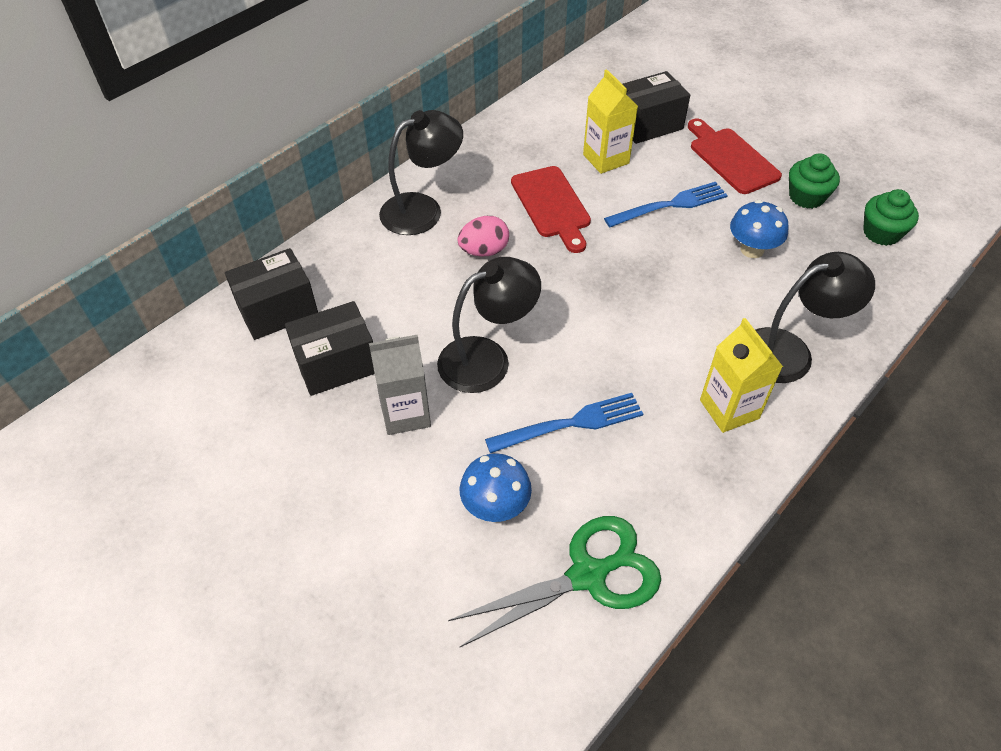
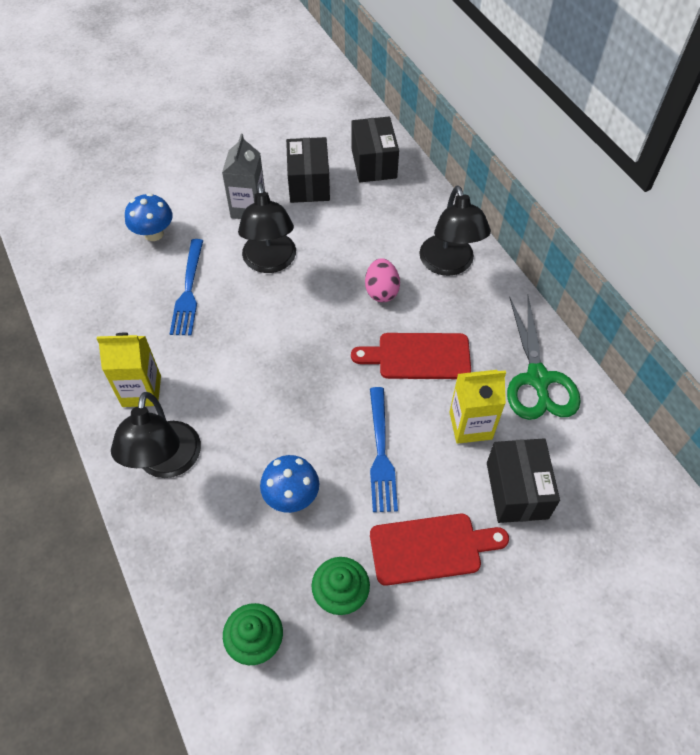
camera: 110 degrees right, 5 degrees up
(588, 575) = (81, 262): green scissors -> green scissors (537, 379)

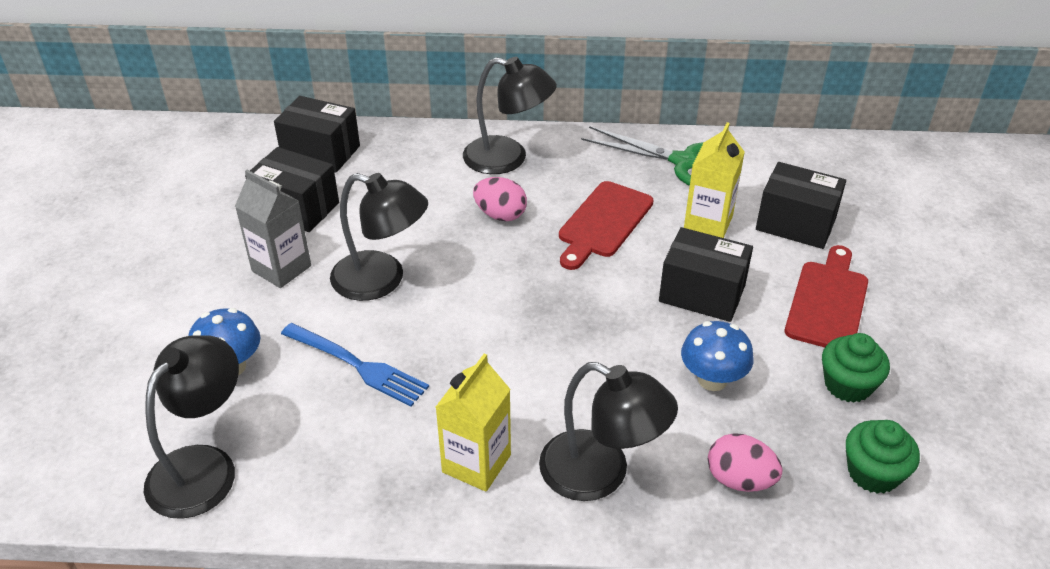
camera: 60 degrees left, 15 degrees down
(76, 265) = (203, 466): none -> black lamp
(203, 550) = (739, 480): none -> pink egg
(381, 454) = (702, 293): blue fork -> black box

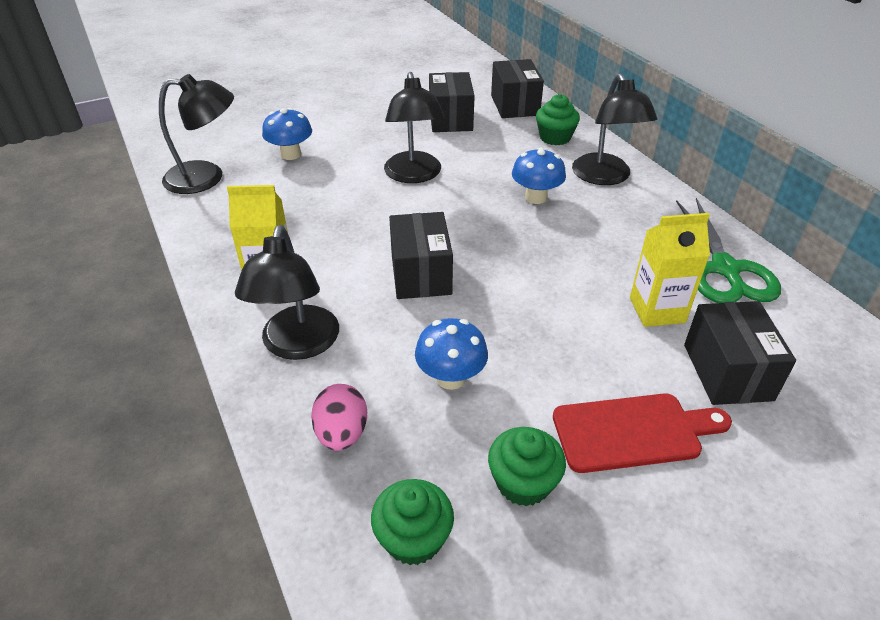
camera: 60 degrees right, 0 degrees up
(281, 268) = (389, 136): grey carton -> none
(358, 366) = (326, 197): blue fork -> none
(411, 156) = (555, 137): none -> green cupcake
(500, 215) = (536, 197): pink egg -> blue mushroom
(603, 223) = (585, 250): red cutting board -> none
(702, 293) = (555, 336): black box -> black box (420, 274)

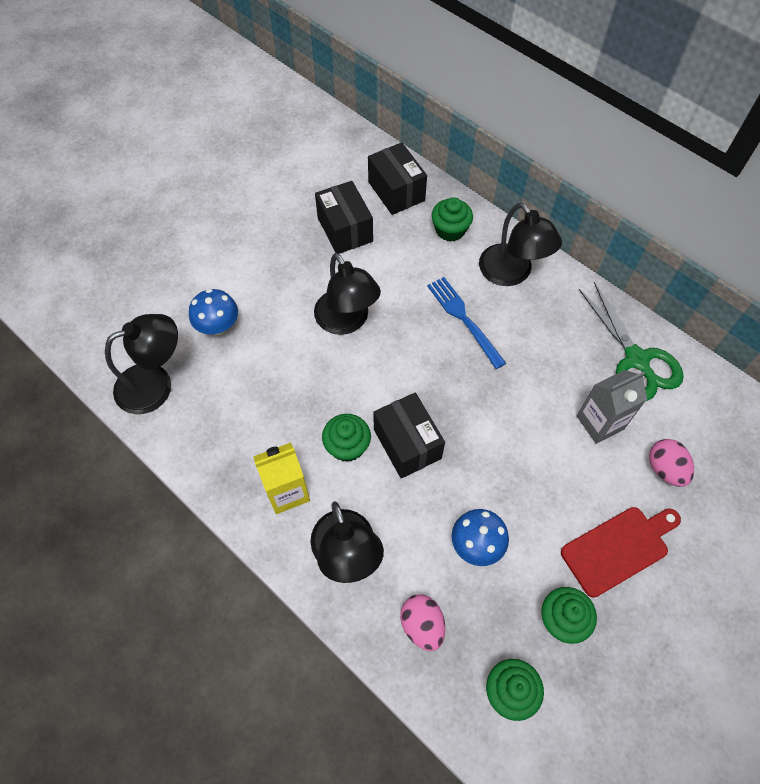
camera: 20 degrees left, 20 degrees up
(356, 261) = (347, 446): none -> green cupcake
(536, 197) = (463, 318): blue mushroom -> blue fork
(657, 310) = (600, 422): yellow carton -> grey carton
(727, 372) = (665, 469): black box -> pink egg

